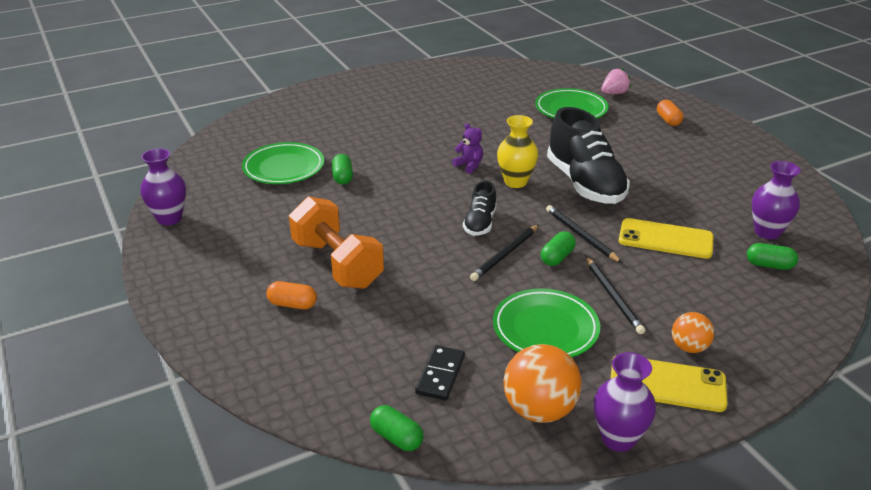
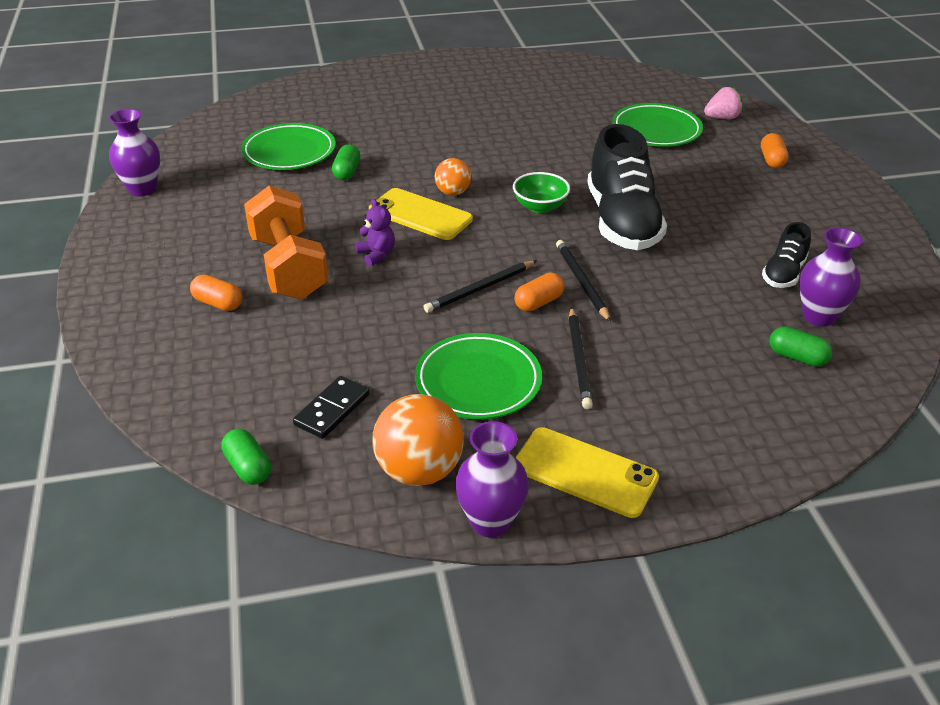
camera: 15 degrees right, 5 degrees up
(469, 165) = (496, 180): purple teddy bear -> purple teddy bear (376, 255)
(480, 223) = (471, 248): black shoe -> black shoe (783, 273)
(515, 182) = (540, 207): yellow vase -> green bowl
(557, 257) = (538, 302): green capsule -> orange capsule
(665, 239) = (683, 303): yellow phone -> yellow phone (420, 215)
(689, 347) = (636, 435): orange ball -> orange ball (453, 192)

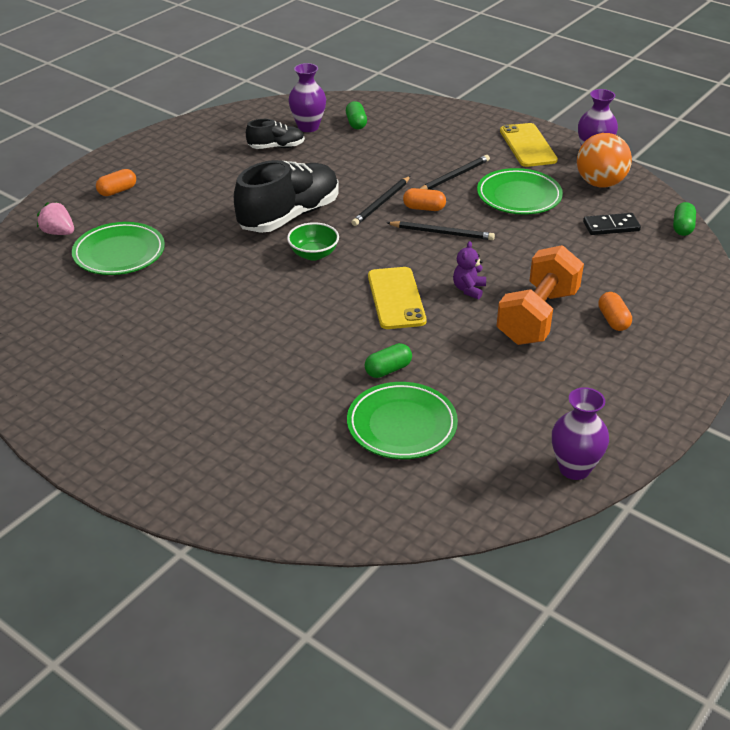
camera: 130 degrees left, 0 degrees up
(453, 192) = (346, 300): orange ball -> none

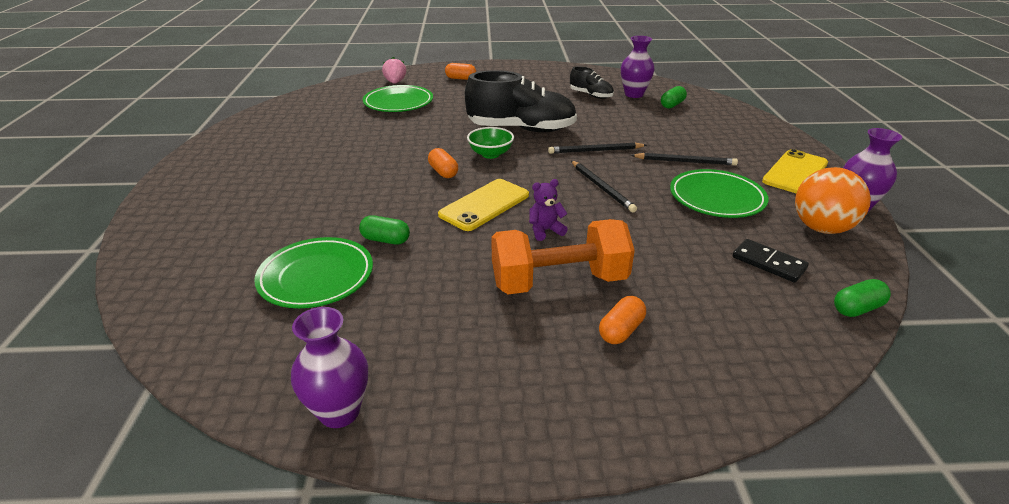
camera: 50 degrees right, 5 degrees down
(424, 208) = (620, 168): orange capsule -> orange capsule (443, 172)

